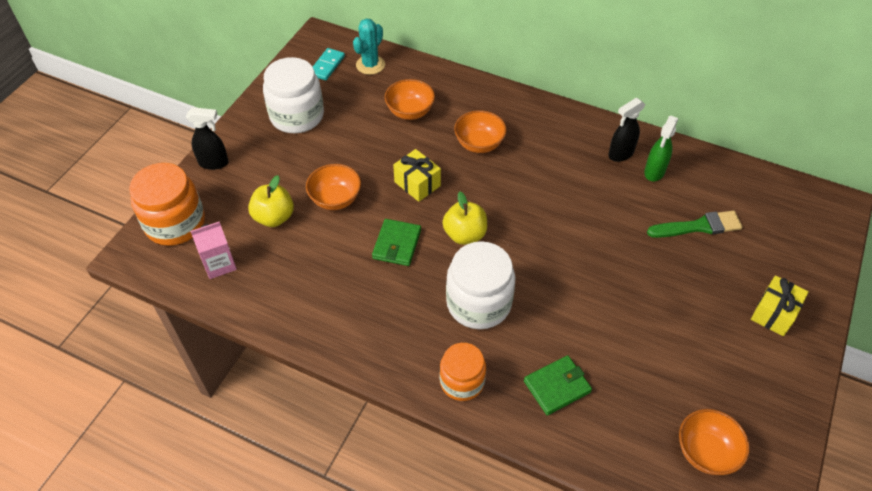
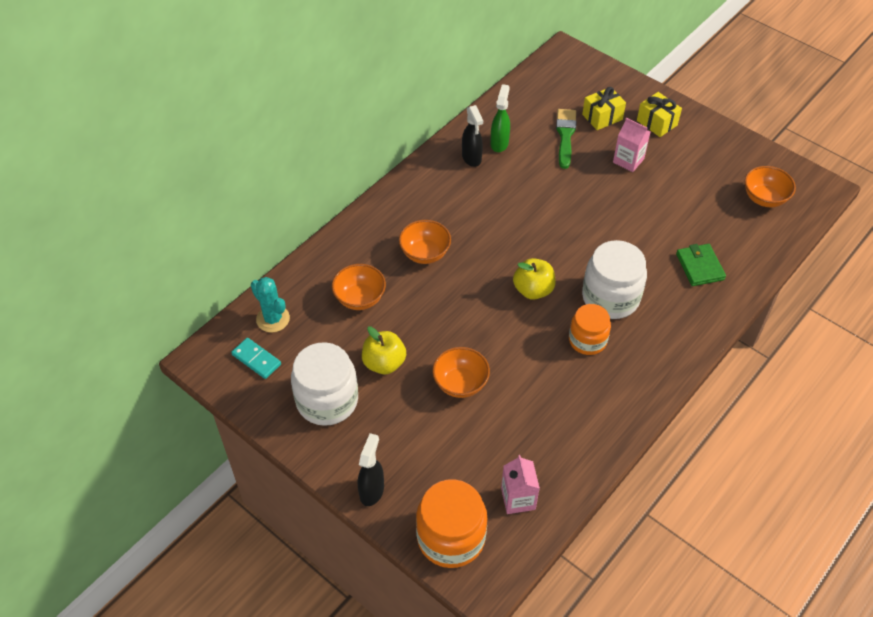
camera: 75 degrees left, 0 degrees up
(274, 217) = (469, 441): yellow apple -> yellow apple (384, 363)
(397, 244) = (531, 343): green wallet -> none
(417, 184) = (461, 312): yellow gift -> yellow gift (602, 117)
(462, 381) = (686, 327): orange jar -> orange jar (587, 340)
(654, 172) = (499, 143): green spray bottle -> green spray bottle turned 120 degrees counterclockwise
(692, 292) = (628, 160): none -> pink carton

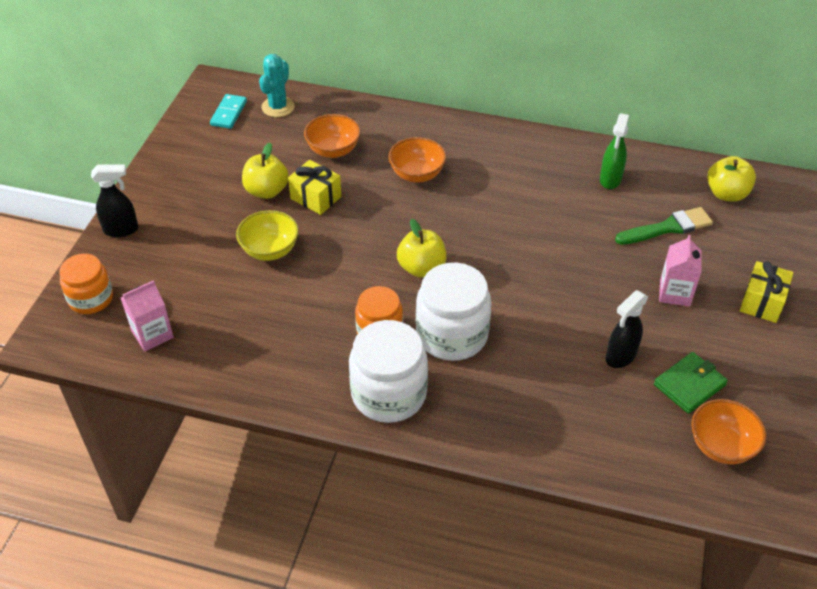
camera: 65 degrees right, 5 degrees down
(327, 400) = (206, 169): white jar -> white jar (389, 394)
(451, 537) = (91, 299): orange jar -> orange jar, size x0.64
(460, 383) = (270, 250): orange bowl -> yellow bowl
(471, 158) = (571, 166): black spray bottle -> black spray bottle (620, 356)
(499, 143) = (610, 180): green spray bottle -> green spray bottle turned 120 degrees clockwise
(549, 91) = (726, 194): none -> yellow apple
(602, 117) = (726, 250): yellow gift -> yellow gift (316, 198)
(699, 267) = (553, 406): green wallet -> green wallet (689, 385)

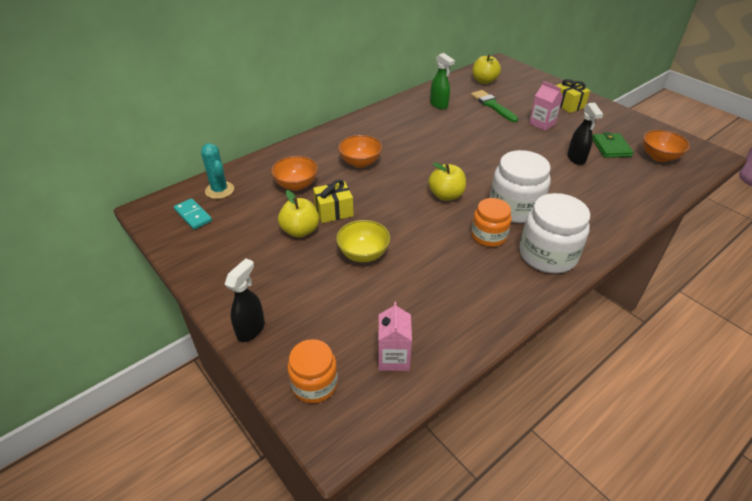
camera: 55 degrees left, 5 degrees down
(667, 228) = (492, 105): green brush -> green brush turned 45 degrees counterclockwise

